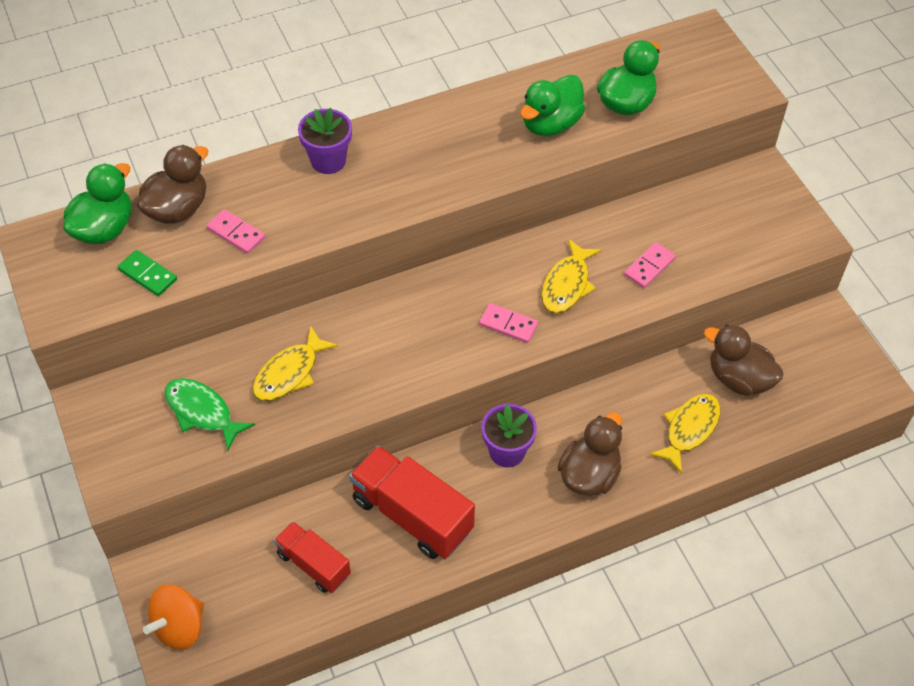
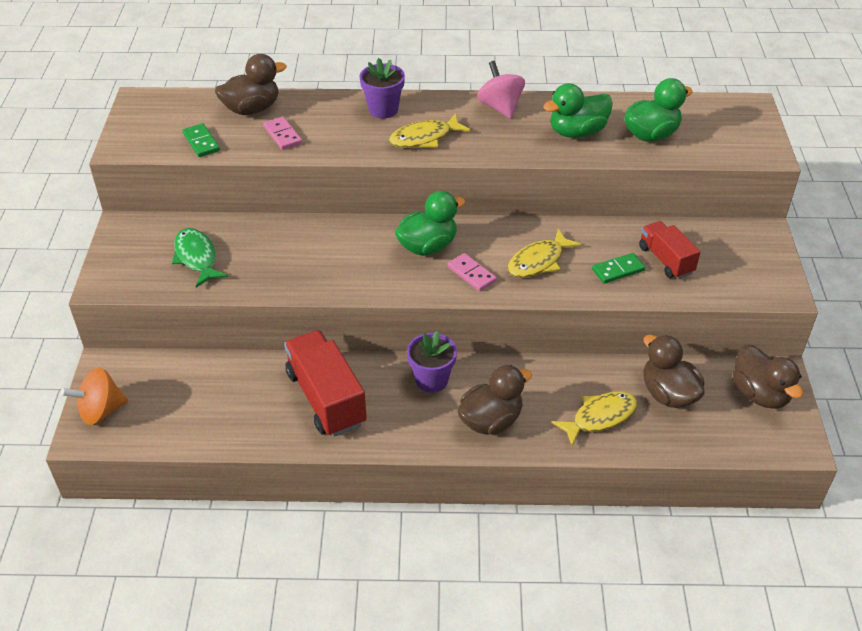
camera: 25 degrees right, 10 degrees down
(104, 228) = (192, 107): green duck -> green duck (427, 246)
(289, 373) = (278, 253): yellow fish -> yellow fish (424, 138)
(313, 564) = (227, 405): red truck -> red truck (665, 260)
(453, 116) = (500, 107): none -> pink spinning top
(649, 267) = (618, 270): pink domino -> green domino
(820, 346) = (760, 394): none -> brown duck

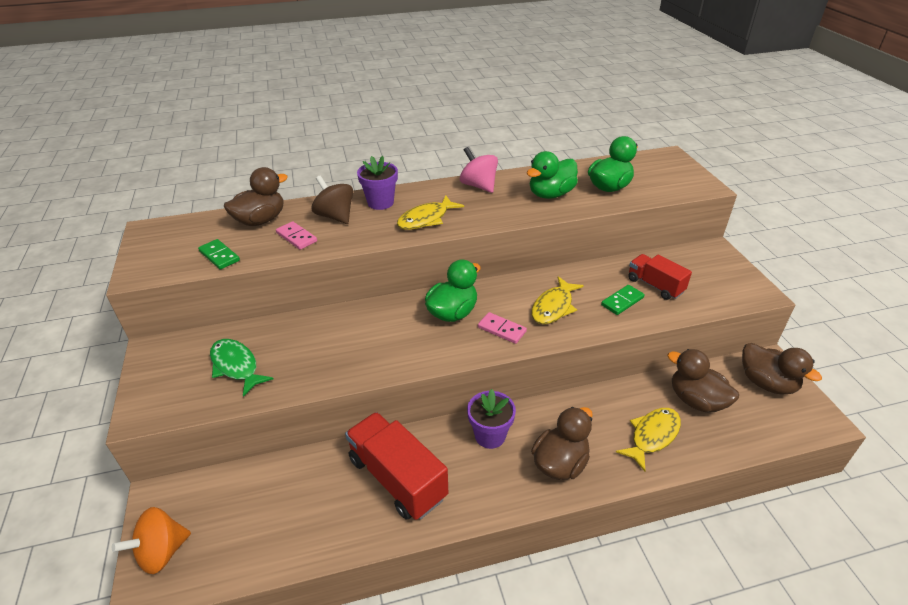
camera: 15 degrees left, 5 degrees down
(330, 118) = (335, 216): none -> brown spinning top

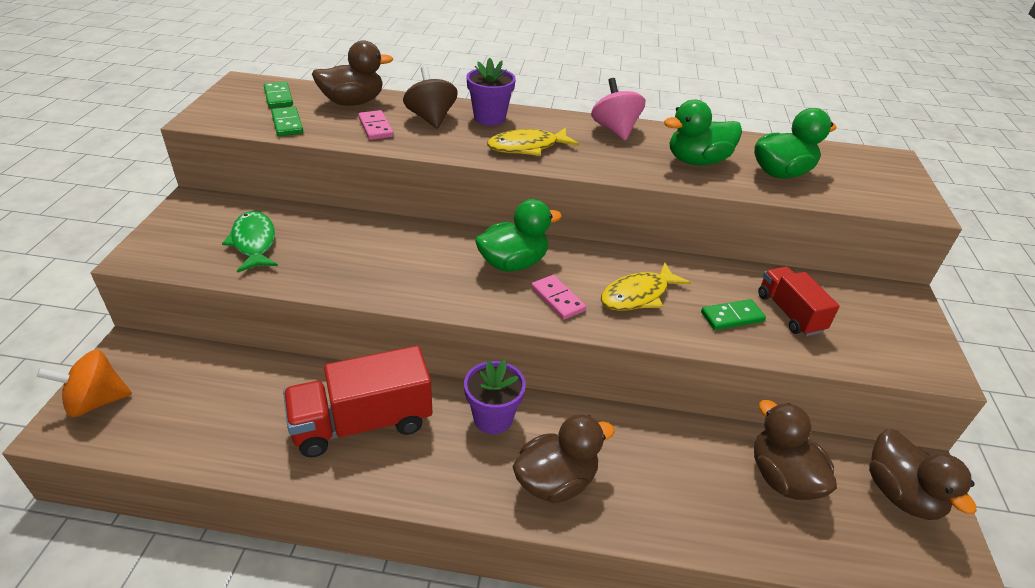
camera: 20 degrees right, 0 degrees up
(192, 234) = (278, 97): none -> green domino
(397, 478) = (362, 423): red truck -> red truck turned 90 degrees counterclockwise
(652, 436) = (694, 497): yellow fish -> none

